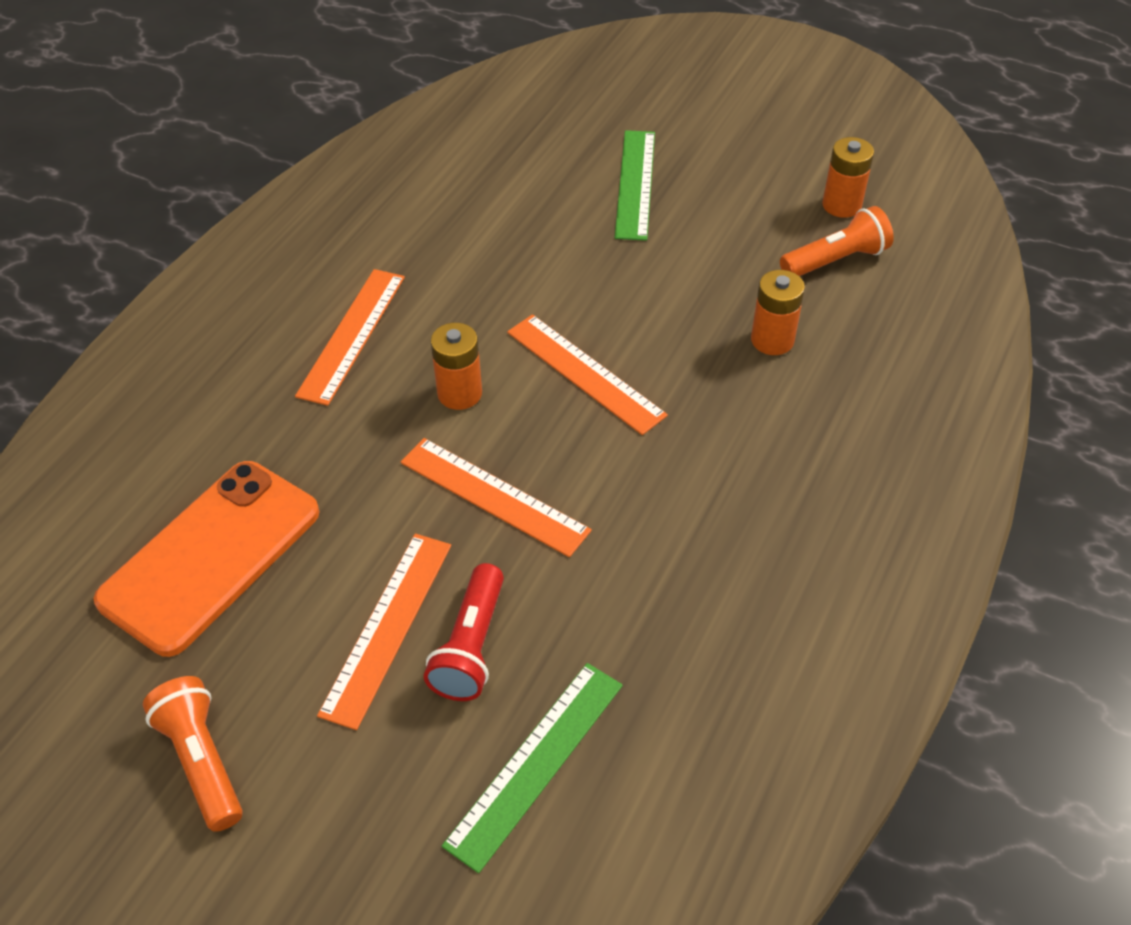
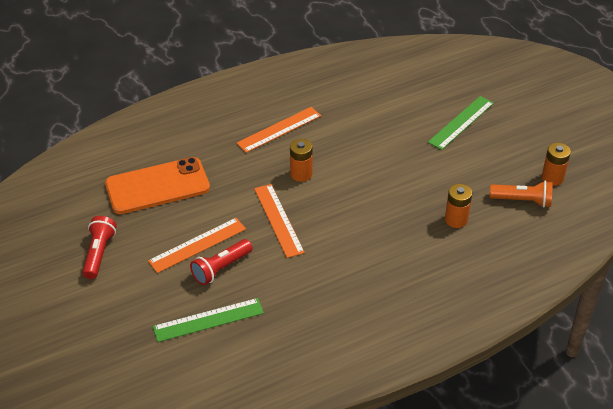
camera: 35 degrees right, 5 degrees down
(202, 761) = (99, 253): orange flashlight -> red flashlight
(585, 373) = (360, 192): orange ruler -> none

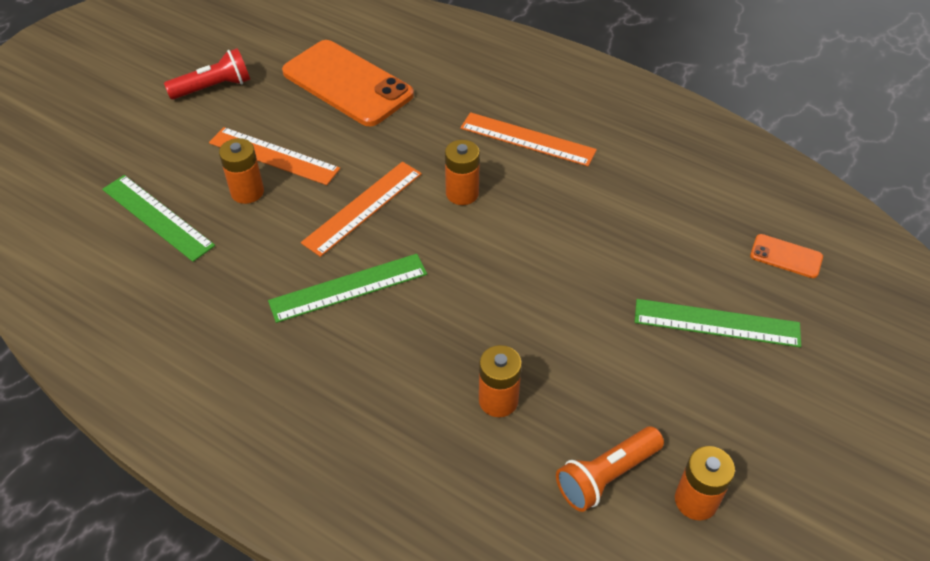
camera: 60 degrees right, 5 degrees up
(221, 268) = (247, 192): red flashlight -> orange battery
(338, 249) = (348, 288): none -> green ruler
(437, 79) = (786, 256): none -> orange phone
(522, 201) = (606, 476): orange flashlight -> orange flashlight turned 75 degrees clockwise

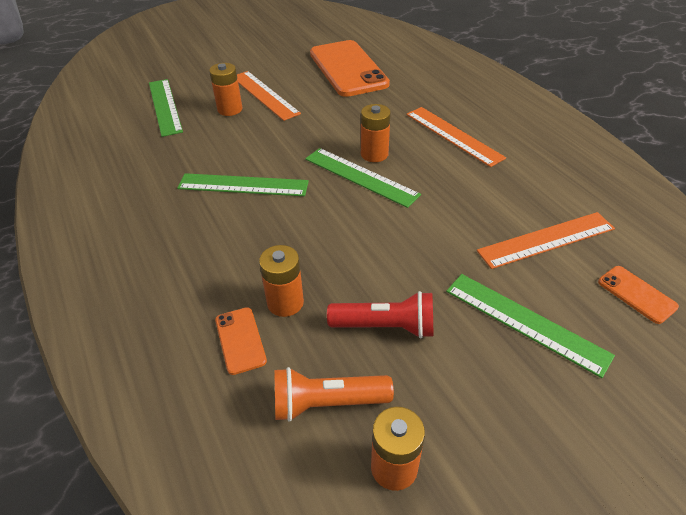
camera: 30 degrees right, 5 degrees down
(214, 87) = (261, 50): red flashlight -> red flashlight (385, 326)
(363, 207) = (296, 141): orange ruler -> orange ruler (546, 240)
(468, 227) = (360, 176): none -> green ruler
(485, 457) = (240, 340): none -> orange phone

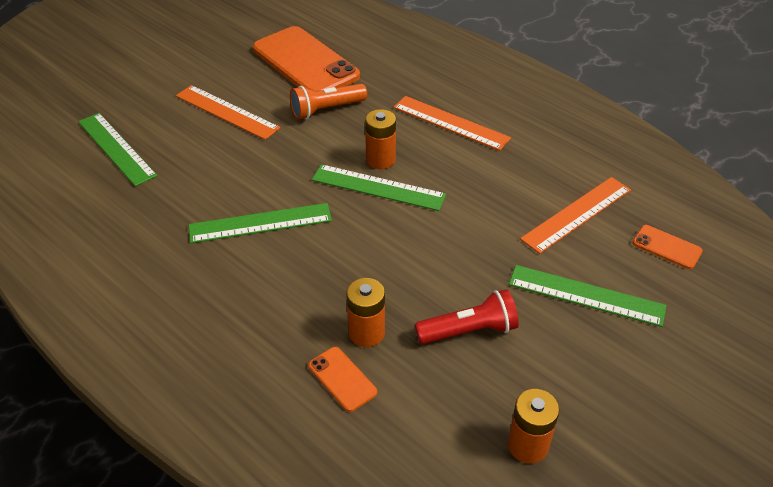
camera: 20 degrees left, 0 degrees up
(230, 109) = (196, 137): orange battery -> none
(327, 403) = (449, 411): orange flashlight -> orange flashlight (326, 110)

